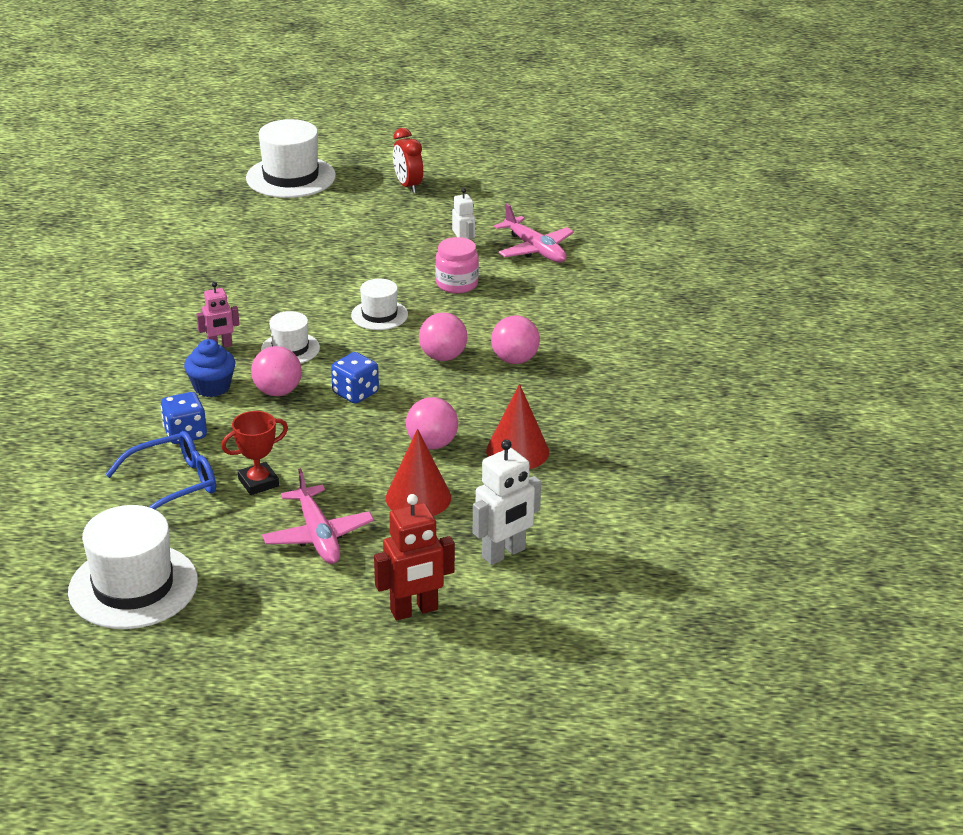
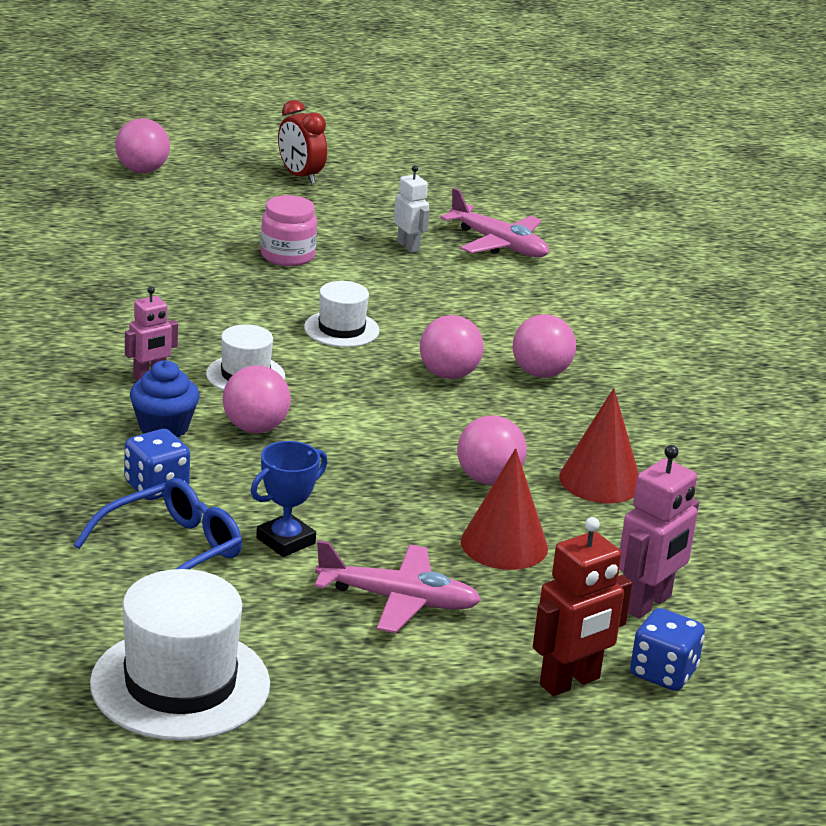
camera: 15 degrees left, 5 degrees down
(258, 482) = (285, 541): red trophy -> blue trophy
(290, 177) = (142, 170): white hat -> pink ball
(318, 535) = (397, 600): pink plane -> pink plane turned 45 degrees counterclockwise
(355, 393) = (358, 424): blue dice -> blue dice (663, 673)
(457, 284) = (421, 288): pink jar -> pink jar (287, 256)
(504, 553) = (647, 603): white robot -> pink robot

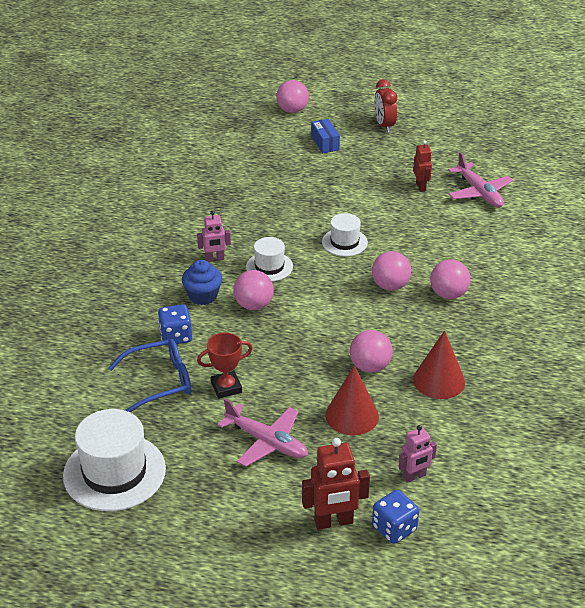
camera: 25 degrees right, 10 degrees up
(223, 207) = (325, 143): none -> blue box
(285, 541) = (226, 387): blue trophy -> red trophy
(287, 256) = (343, 184): pink jar -> none
(408, 246) = (421, 187): white robot -> red robot
(647, 603) = (414, 476): pink robot -> pink robot, size x0.63

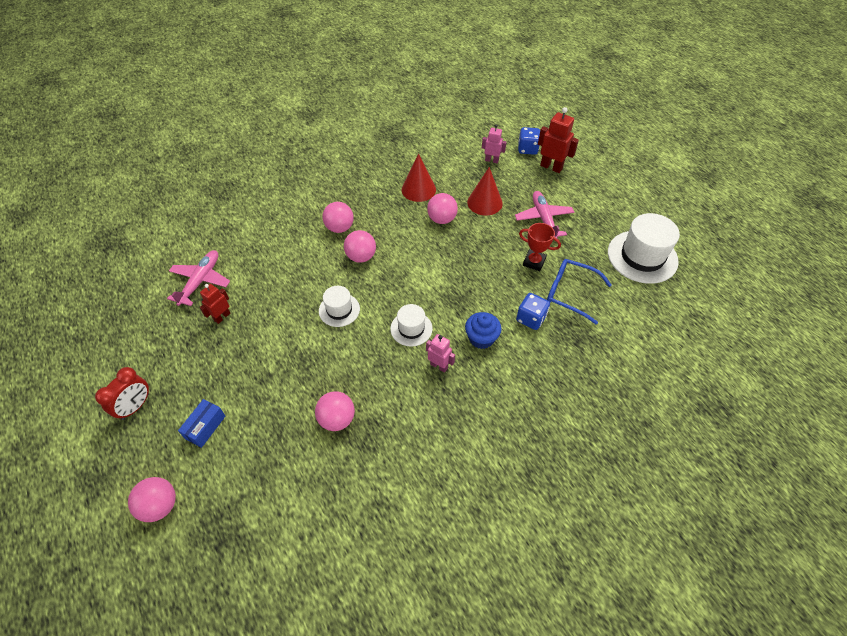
camera: 135 degrees left, 15 degrees up
(253, 305) = (457, 305): pink ball -> pink ball (337, 419)

